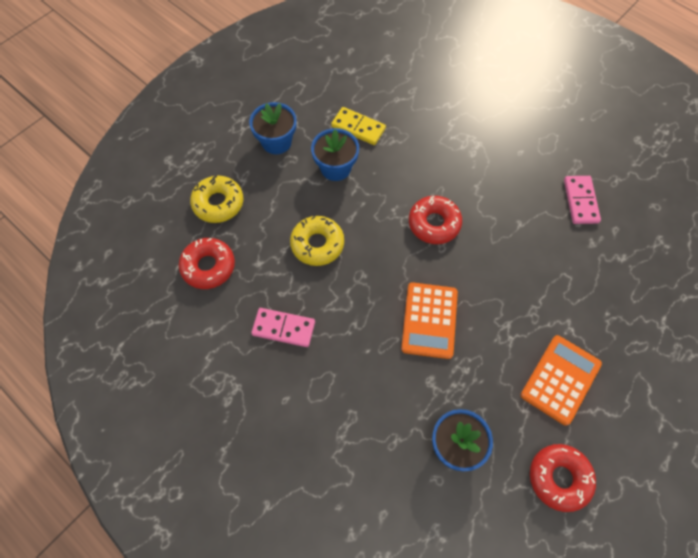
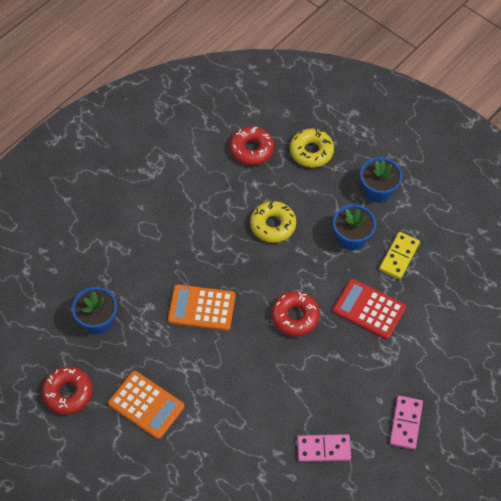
camera: 90 degrees right, 5 degrees down
(283, 328) = (197, 203): pink domino -> pink domino (405, 423)
(421, 156) = (369, 309): none -> red calculator

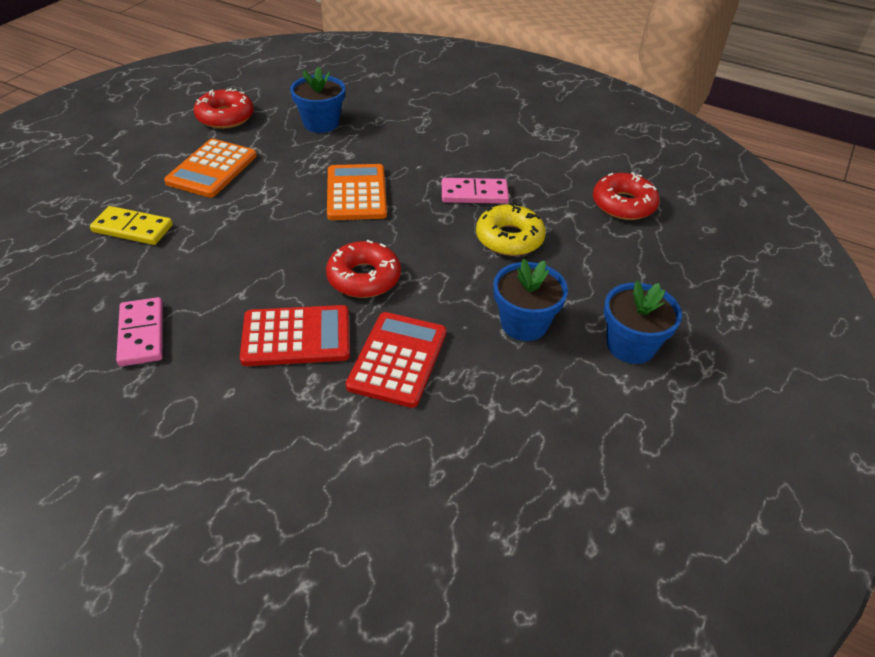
camera: 75 degrees right, 15 degrees down
(311, 152) = (657, 261): yellow donut -> none
(341, 361) = (296, 336): none -> red calculator
(399, 256) = (513, 387): yellow domino -> yellow domino (133, 228)
(405, 423) = (185, 433): pink domino -> pink domino (474, 194)

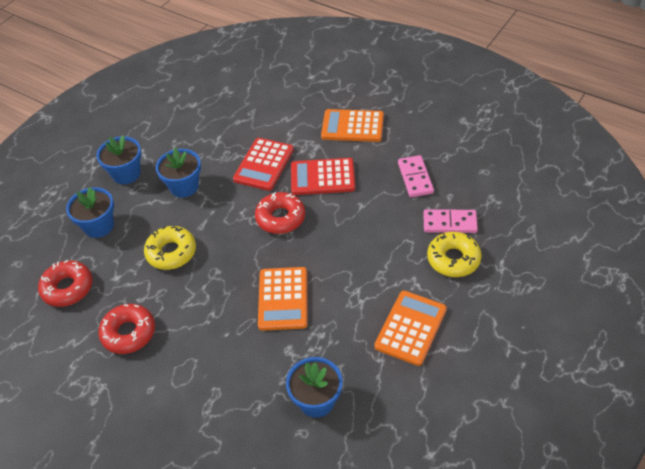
camera: 170 degrees left, 5 degrees up
(133, 228) = (453, 259): yellow domino -> yellow donut
(225, 117) = (417, 411): red donut -> red donut (129, 333)
(227, 437) = (352, 126): none -> orange calculator
(474, 194) = (185, 299): pink domino -> pink domino (449, 223)
(628, 270) = (99, 226): none -> blue flower pot

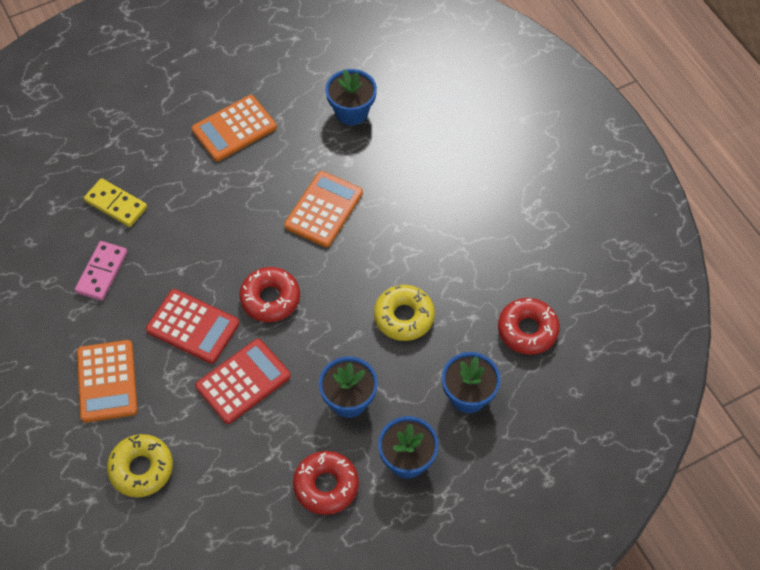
camera: 155 degrees left, 10 degrees up
(129, 333) = (483, 248): red donut -> red donut (326, 485)
(352, 126) = (107, 381): orange calculator -> orange calculator turned 45 degrees clockwise
(449, 223) = (116, 204): pink domino -> yellow domino
(453, 259) = (146, 168): yellow donut -> yellow donut (141, 469)

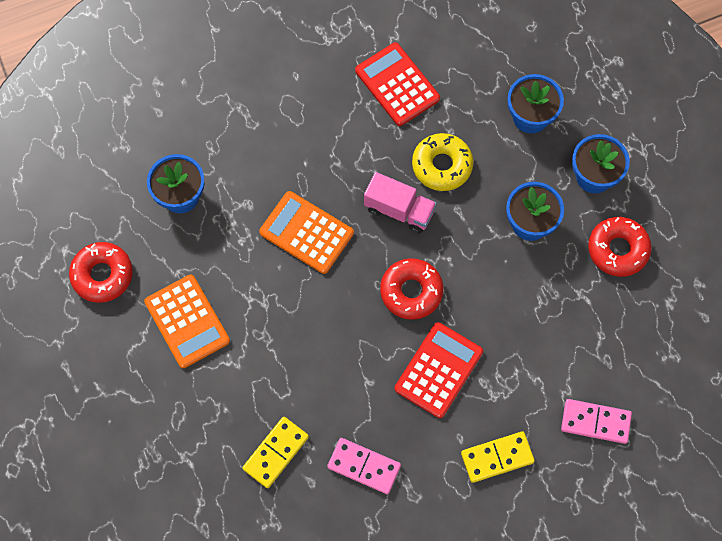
camera: 85 degrees left, 10 degrees up
(107, 381) = (497, 458): orange calculator -> yellow domino
(141, 469) = (595, 422): yellow donut -> pink domino
(243, 381) = (504, 321): red calculator -> red calculator (397, 85)
(353, 283) = (399, 210): none -> pink truck
(527, 330) = (464, 57): red donut -> red donut (102, 275)

